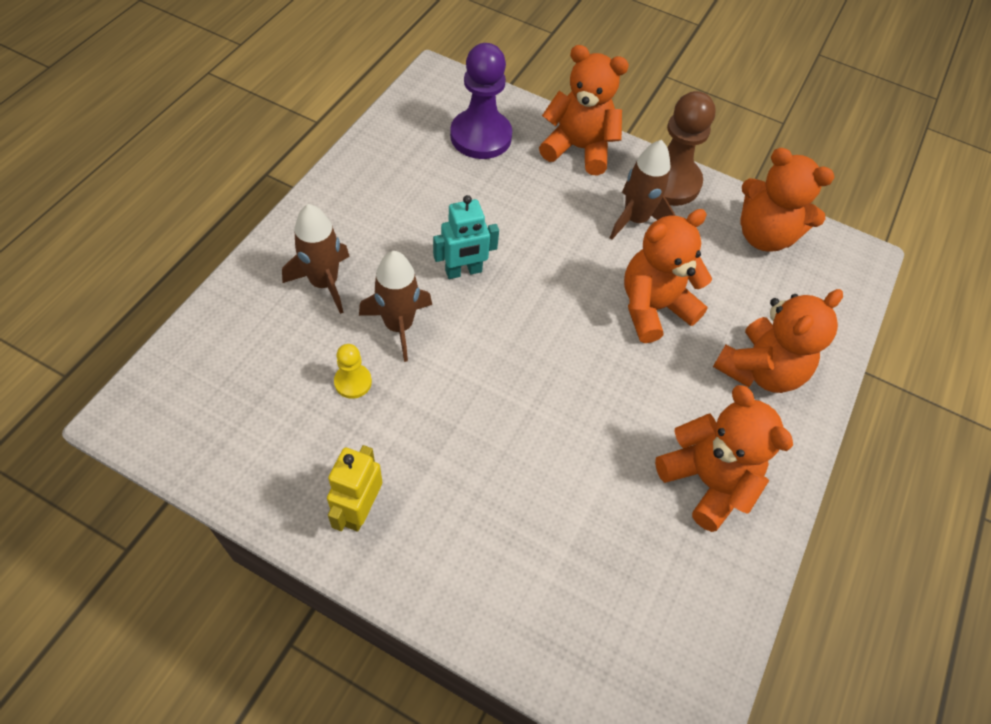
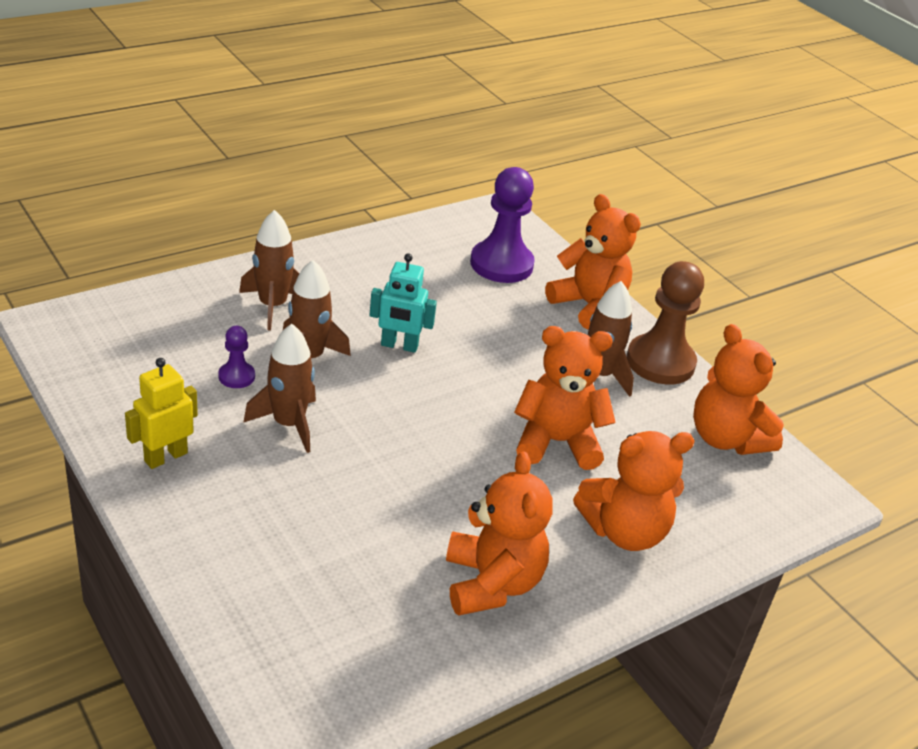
camera: 30 degrees right, 20 degrees down
(353, 382) = (236, 376): yellow pawn -> purple pawn
(436, 410) = (288, 424): none -> brown rocket

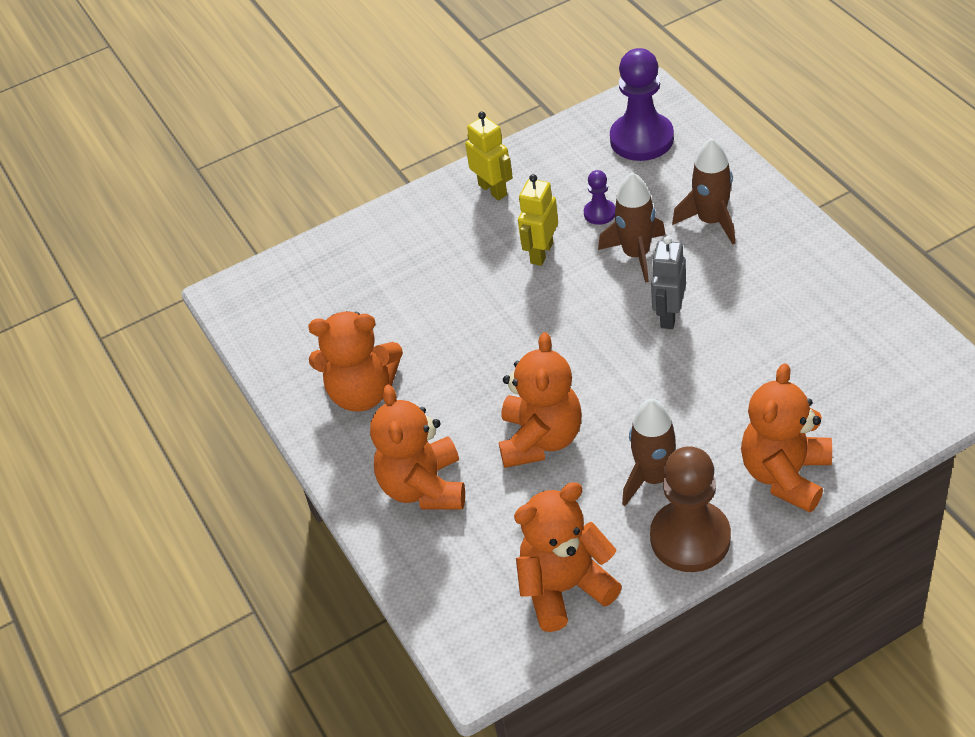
camera: 105 degrees right, 10 degrees up
(288, 424) = (541, 253): brown rocket -> yellow robot
(399, 346) = (669, 315): turquoise robot -> grey robot
(501, 264) = (847, 393): purple pawn -> purple pawn (641, 139)
(589, 306) = (785, 475): orange teddy bear -> orange teddy bear turned 150 degrees clockwise

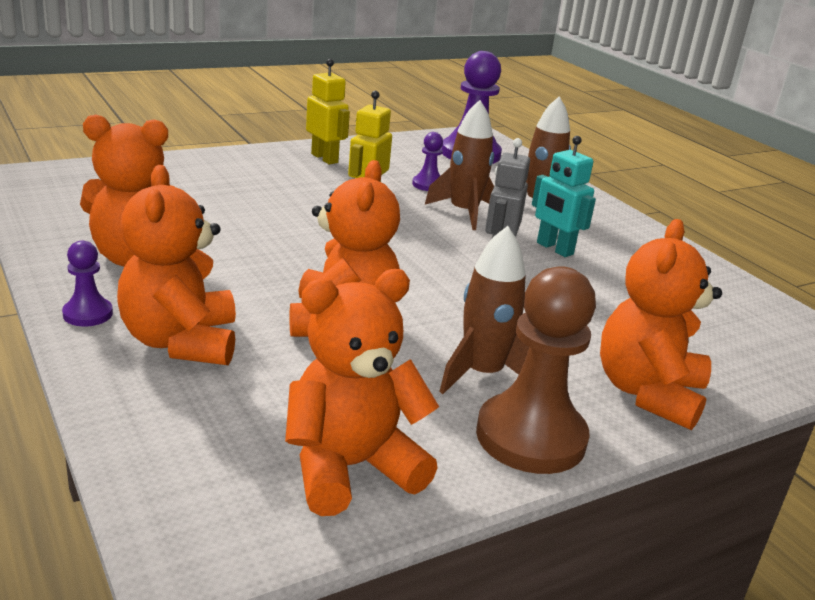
camera: 10 degrees left, 20 degrees down
(347, 470) = (88, 314): none -> purple pawn
(722, 294) = (554, 249): none -> turquoise robot

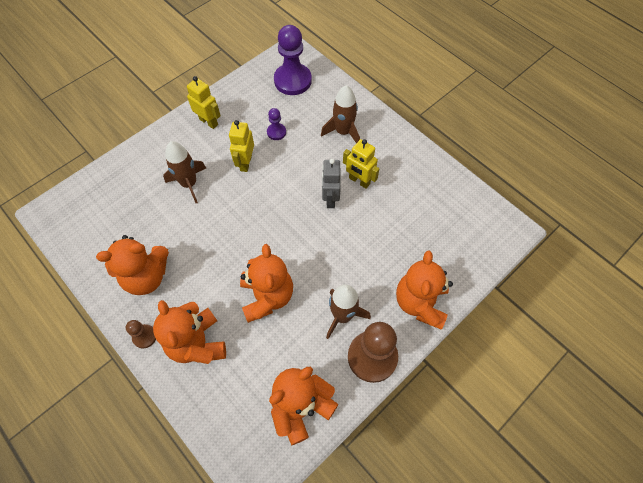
camera: 10 degrees left, 35 degrees up
(88, 314) = (144, 336): purple pawn -> brown pawn
(463, 212) = (303, 158): brown rocket -> brown rocket (189, 184)
(554, 249) = (359, 181): turquoise robot -> yellow robot

